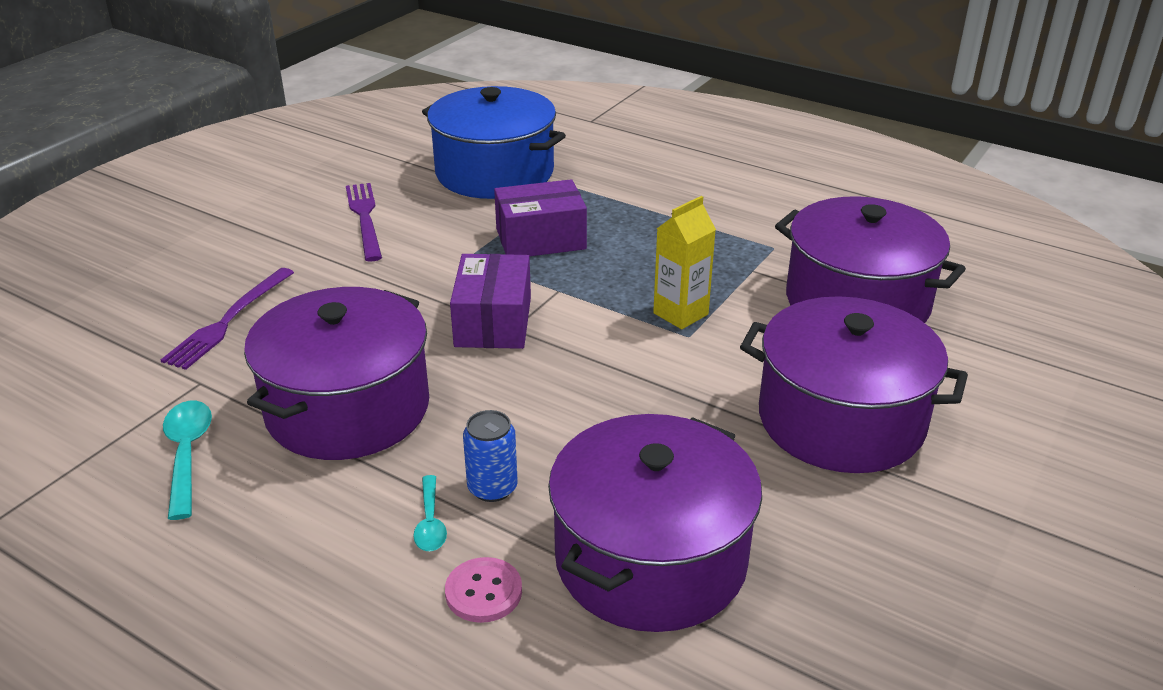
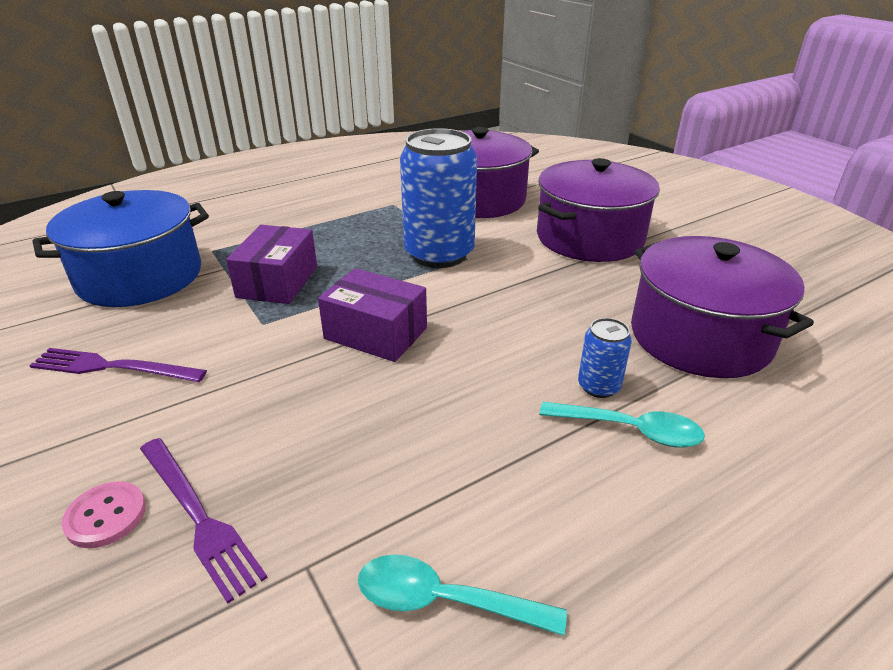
camera: 65 degrees left, 0 degrees up
(348, 408) = (442, 448): purple pot -> none
(430, 522) = (630, 430): turquoise spoon -> turquoise spoon, size x1.59
(483, 592) = (720, 420): pink button -> pink button (106, 516)
(680, 314) = (439, 254): yellow carton -> blue can

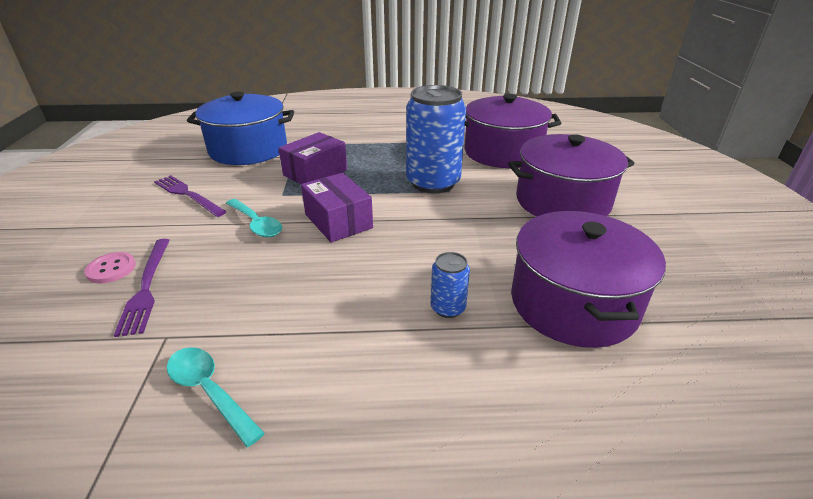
camera: 30 degrees right, 0 degrees up
(630, 430) = (437, 346): turquoise spoon -> turquoise spoon (256, 224)

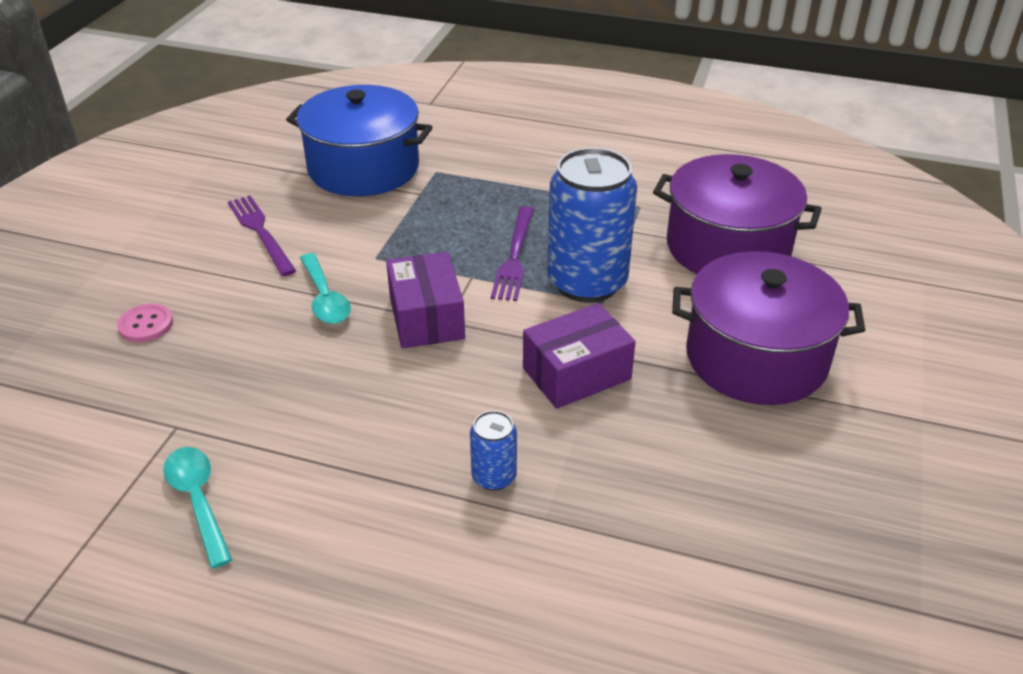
camera: 20 degrees right, 5 degrees up
(146, 287) = (175, 359): purple fork -> purple fork (514, 256)
(315, 172) = (434, 229): purple box -> purple box (576, 373)
(573, 303) = (653, 514): purple pot -> none

